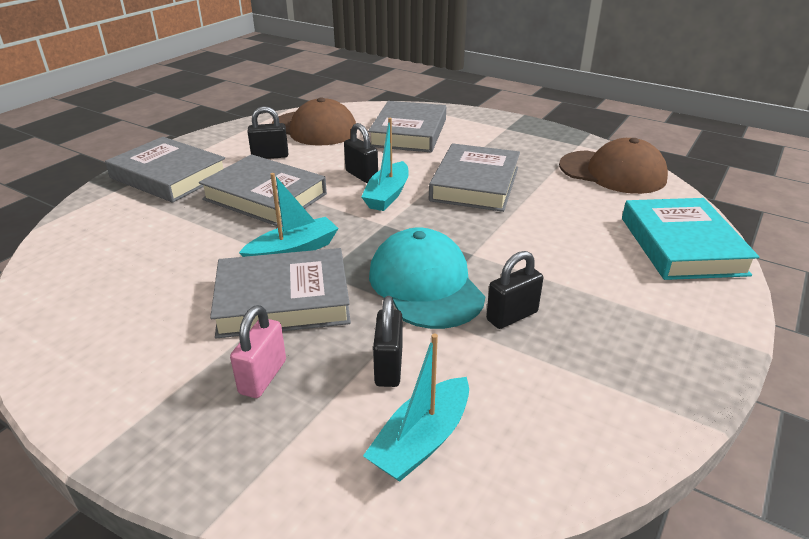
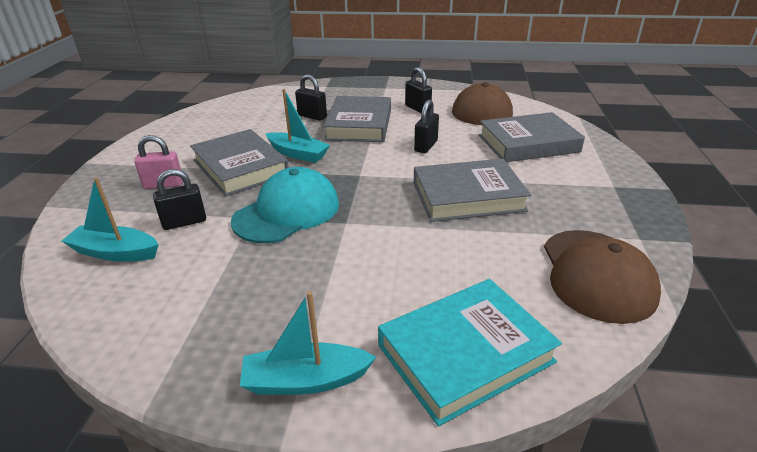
camera: 65 degrees right, 0 degrees up
(169, 176) = (357, 92): grey book -> none
(387, 195) = (405, 164): turquoise boat -> turquoise boat (305, 380)
(512, 316) = (265, 260): black padlock -> black padlock (312, 116)

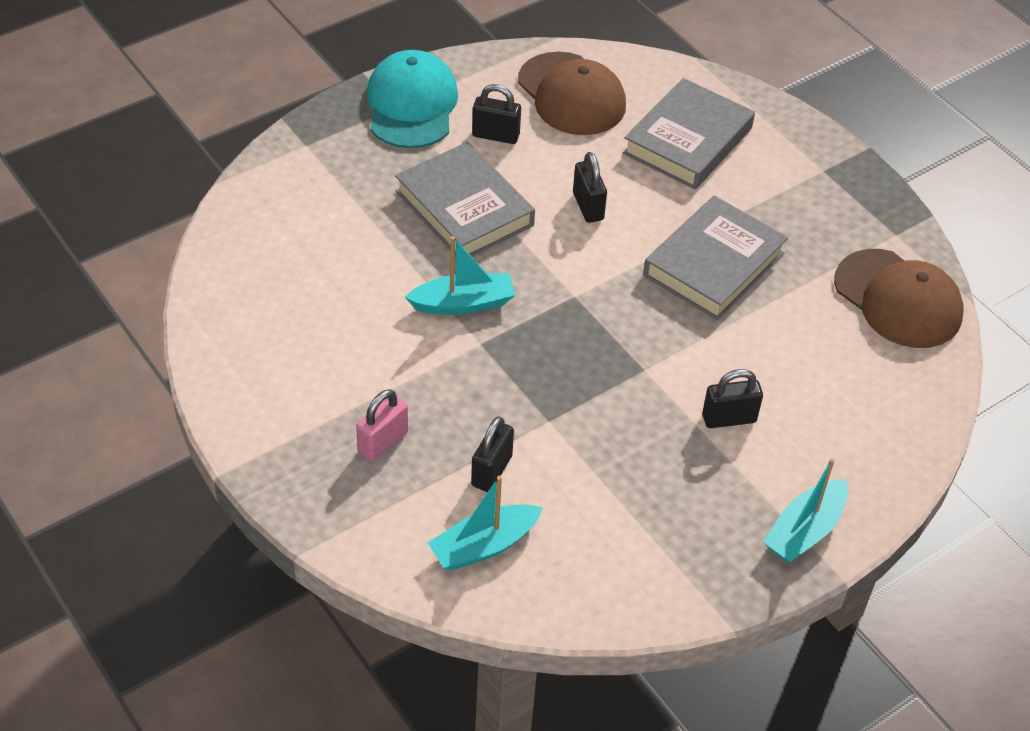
camera: 45 degrees left, 15 degrees up
(240, 168) = (430, 365): grey book -> none
(287, 212) = (573, 392): turquoise cap -> turquoise cap (411, 105)
(312, 116) = (382, 224): black padlock -> black padlock (729, 418)
(465, 353) = (879, 436): turquoise book -> none

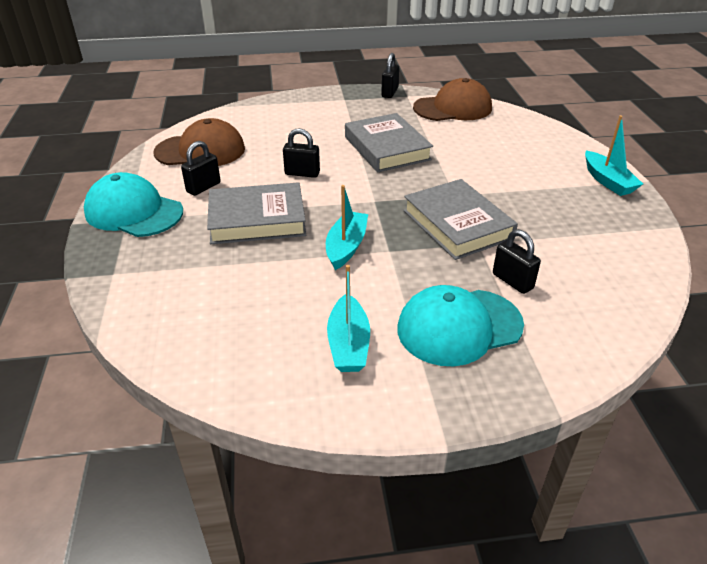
camera: 60 degrees left, 10 degrees down
(383, 442) = (459, 327): pink padlock -> turquoise cap
(484, 546) = (582, 306): turquoise boat -> turquoise boat (348, 344)
(687, 141) = (282, 127): grey book -> grey book (457, 224)
(729, 418) = (511, 179): black padlock -> black padlock (389, 92)

